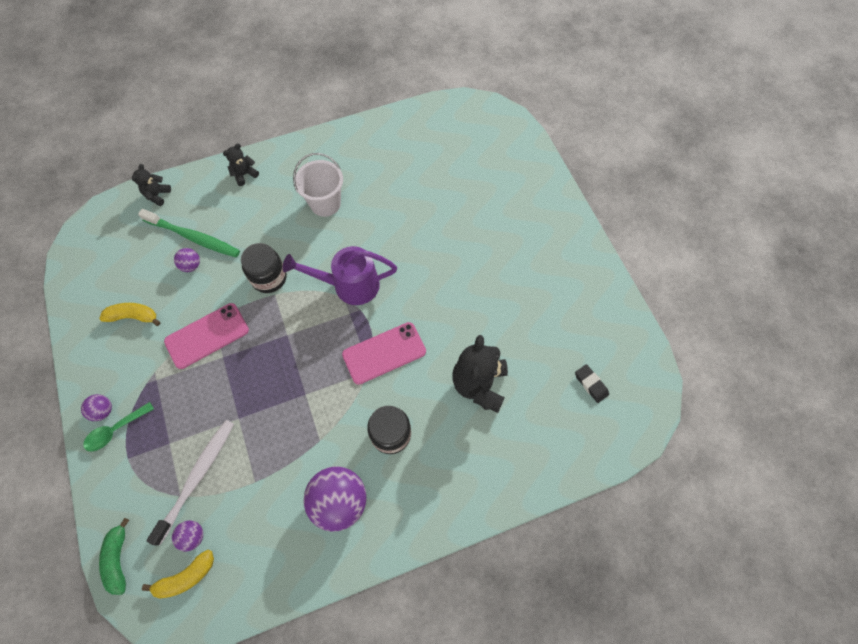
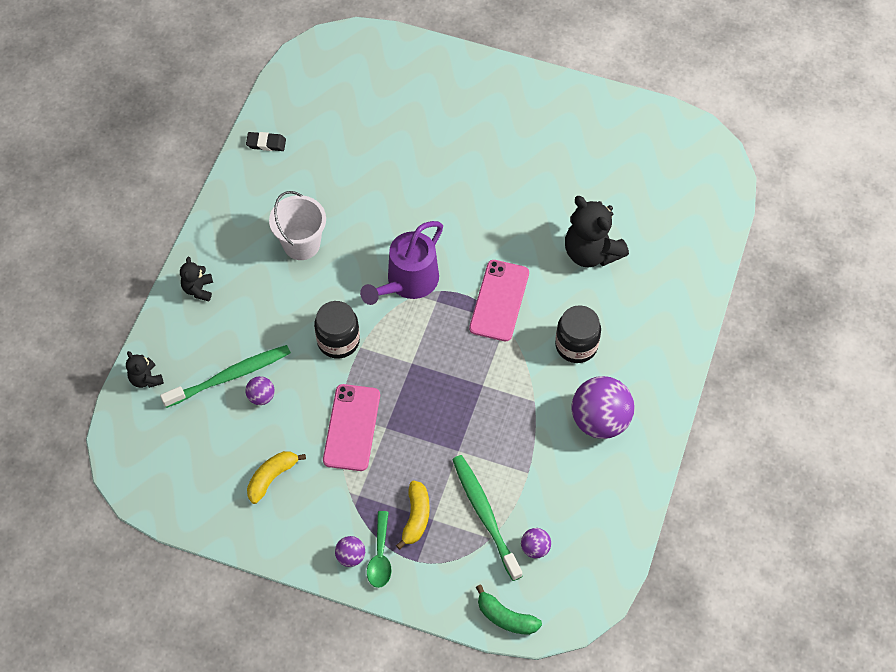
camera: 50 degrees left, 5 degrees down
(186, 577) = (566, 573): yellow banana -> yellow banana (416, 517)
(197, 477) = (484, 514): white toothbrush -> green toothbrush
(591, 384) = (661, 176): black eraser -> black eraser (266, 143)

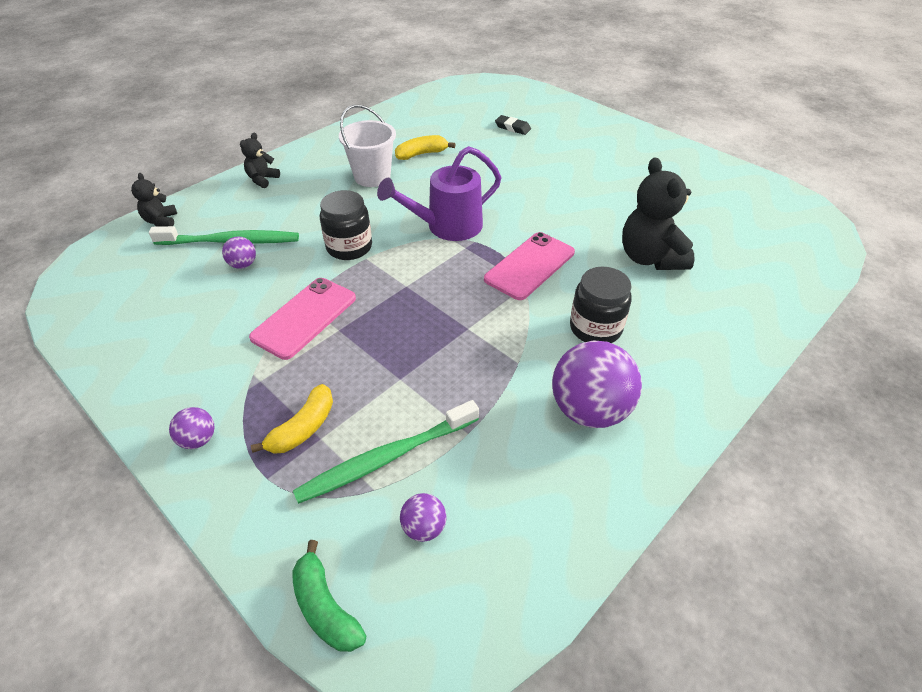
camera: 25 degrees right, 15 degrees down
(266, 143) = (394, 117): black eraser -> black eraser (512, 128)
(272, 477) = (190, 331): yellow banana -> yellow banana (422, 154)
(380, 556) = (230, 454): green spoon -> none
(484, 514) = (385, 458): green toothbrush -> green toothbrush turned 120 degrees counterclockwise

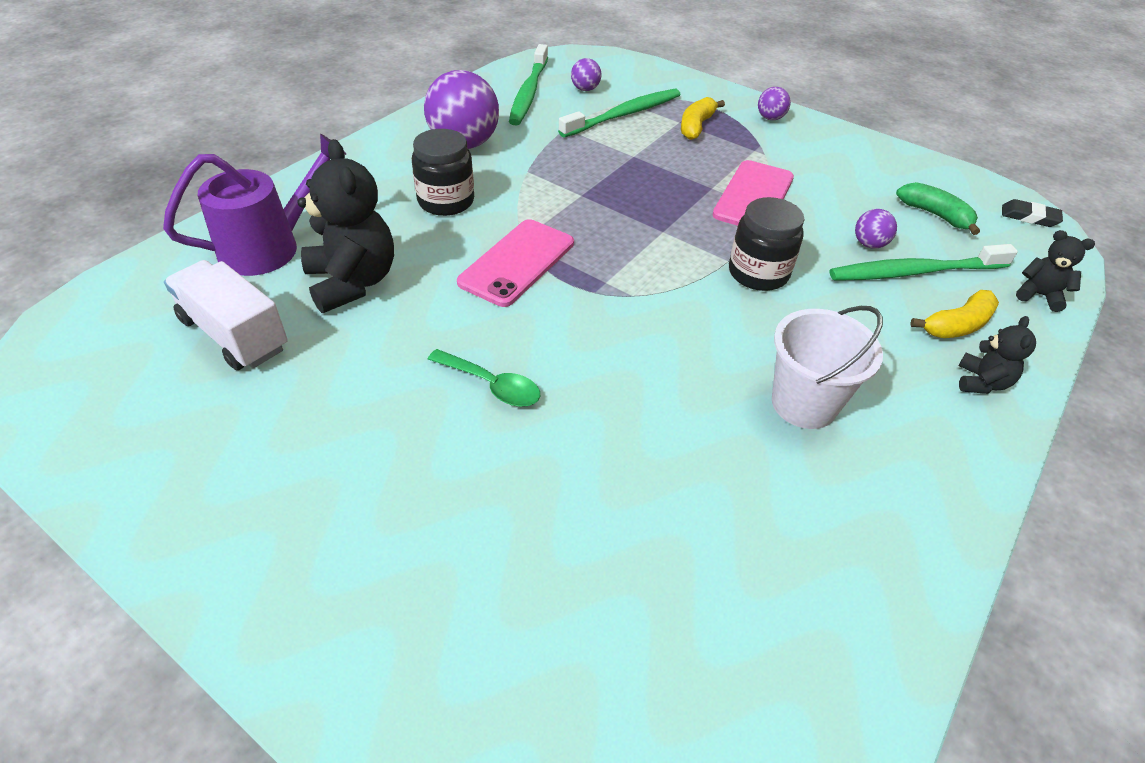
camera: 170 degrees right, 0 degrees up
(161, 221) = (1039, 295): black teddy bear -> black teddy bear turned 45 degrees counterclockwise
(325, 607) = (632, 65): green banana -> green banana (935, 215)
(422, 154) = (744, 476): yellow banana -> yellow banana (957, 325)
(446, 227) = (640, 311): purple watering can -> purple watering can (271, 246)
(509, 521) = (528, 93): none -> green toothbrush
(512, 128) = (565, 600): black eraser -> black eraser (1029, 217)
(545, 194) = (492, 385): none -> green spoon
(711, 229) = (234, 334): none -> white truck

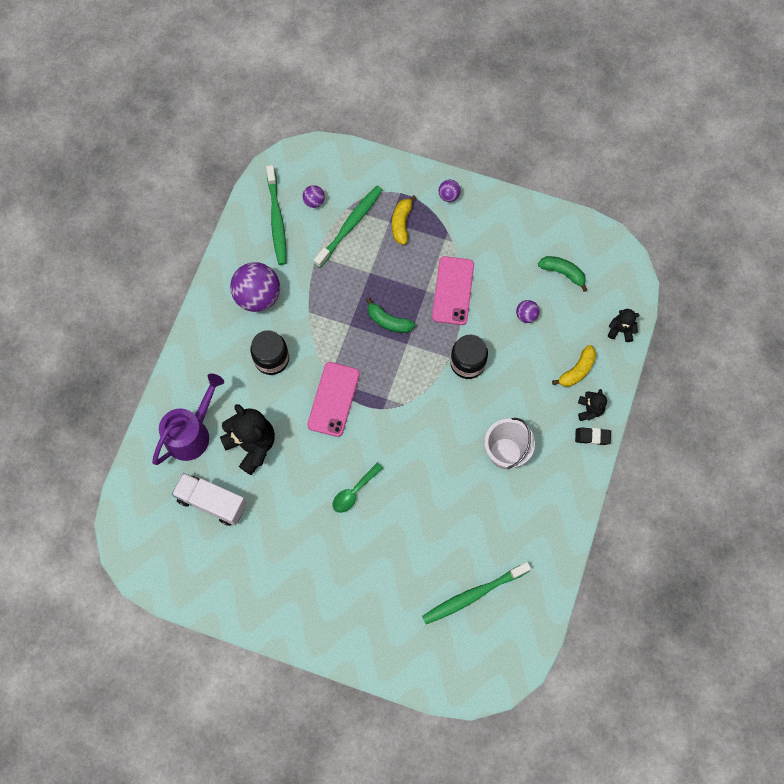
camera: 15 degrees left, 25 degrees up
(492, 385) = (354, 492): green spoon -> green spoon turned 120 degrees clockwise
(643, 204) = (388, 321): none -> green banana
(914, 272) = (552, 333): green toothbrush -> green toothbrush (473, 595)
(1029, 217) = (618, 256): black eraser -> black eraser (592, 437)

